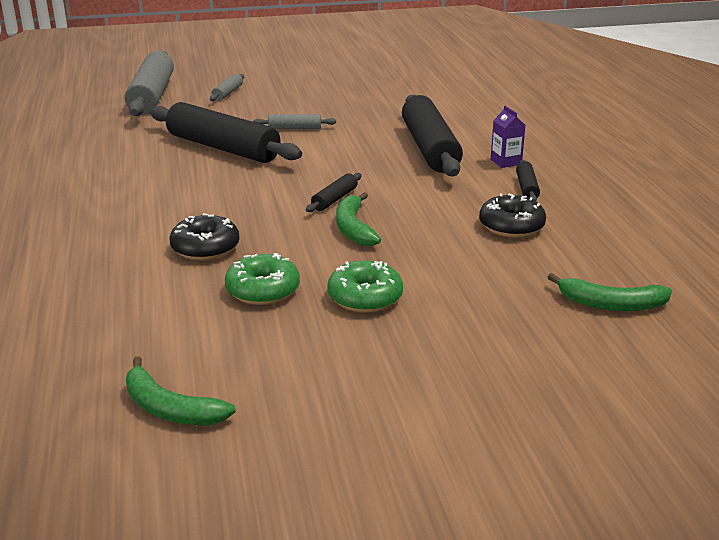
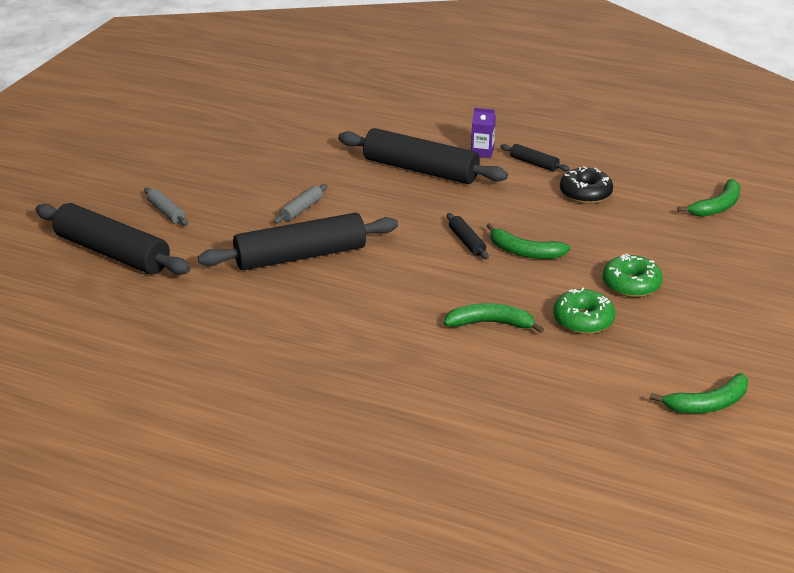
camera: 55 degrees left, 5 degrees up
(152, 96) = (112, 253): grey rolling pin -> black rolling pin
(205, 248) = (491, 323): black donut -> green banana

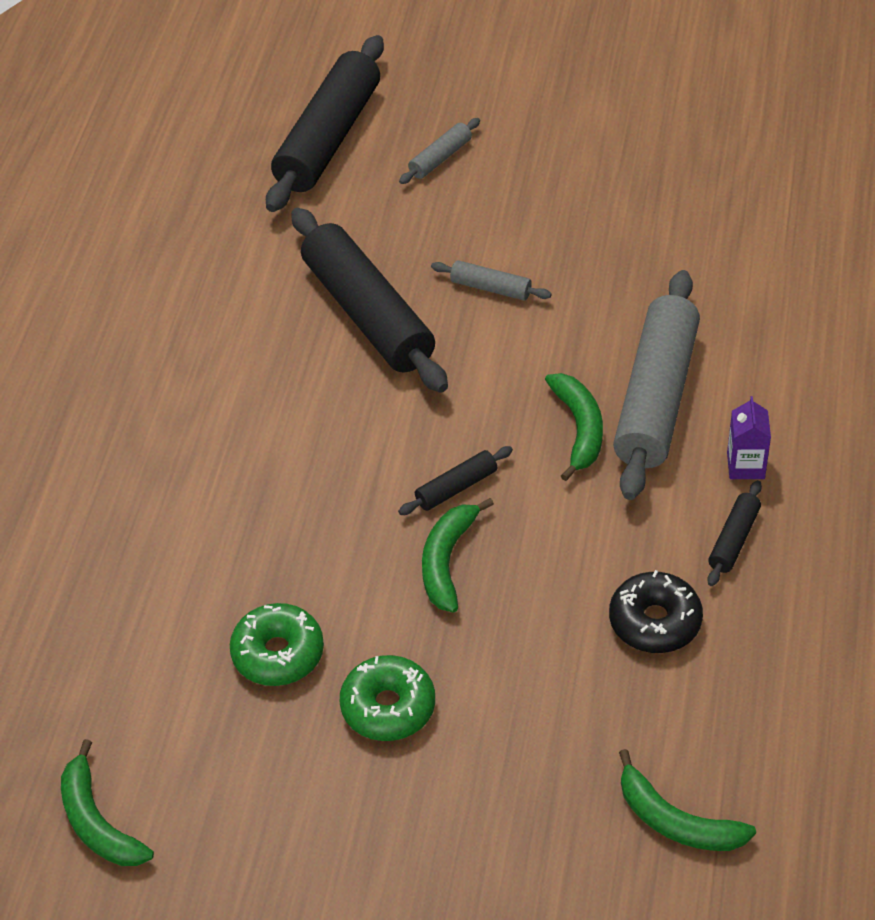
camera: 80 degrees right, 15 degrees up
(420, 170) = (656, 398): black rolling pin -> grey rolling pin
(491, 323) = (248, 546): green banana -> green banana (579, 429)

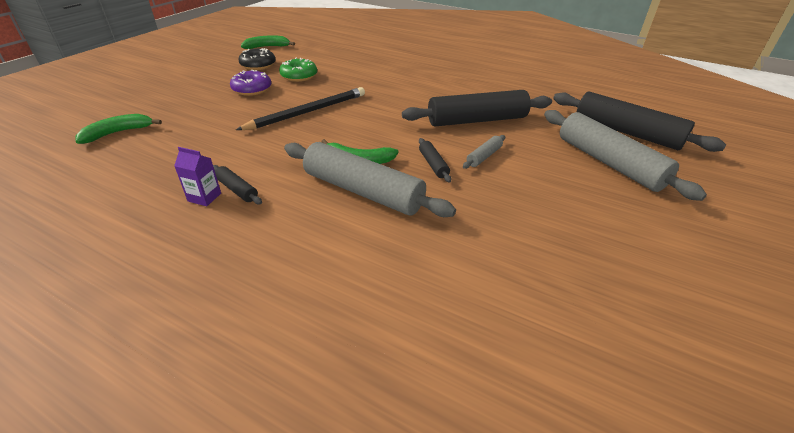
camera: 105 degrees right, 10 degrees down
(388, 707) = (252, 89): green donut -> purple donut
(440, 158) = (608, 163): grey rolling pin -> grey rolling pin, size x2.28
(447, 561) = (308, 112): green banana -> black pencil
(456, 488) = (347, 121): black rolling pin -> black rolling pin (433, 164)
(655, 622) = (217, 152): black donut -> black donut (258, 65)
(745, 466) = (283, 210): purple carton -> purple carton (204, 197)

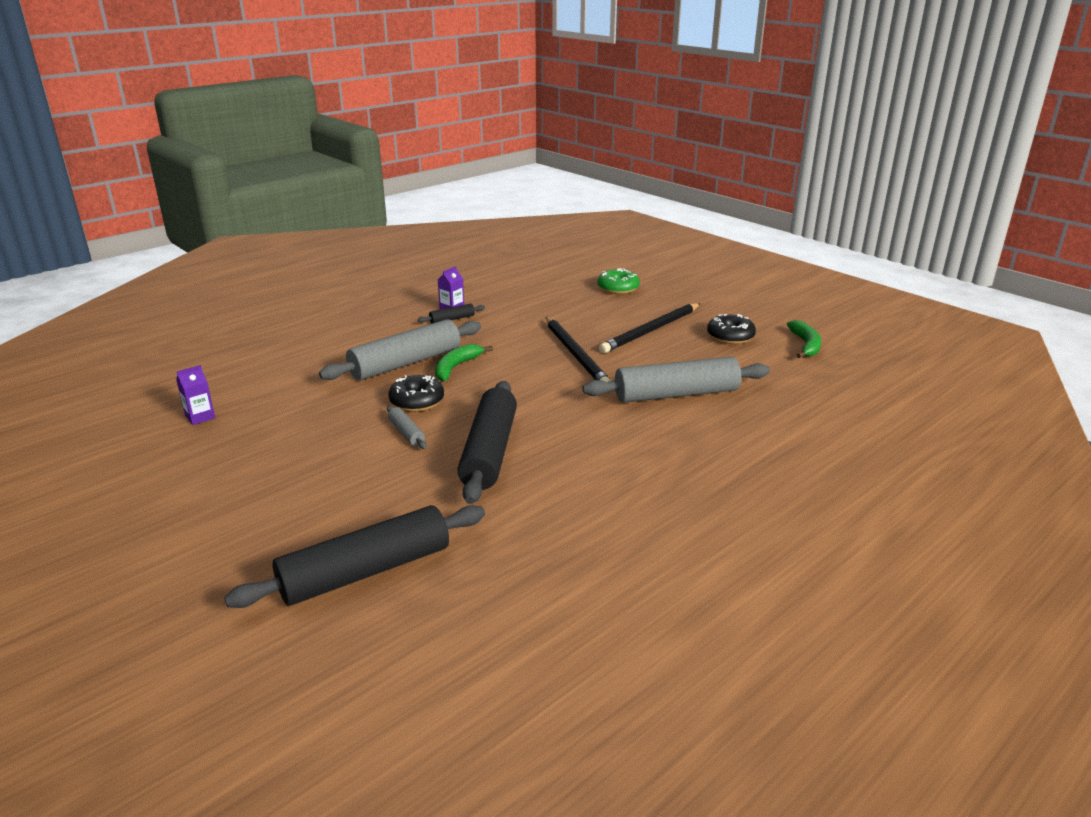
camera: 110 degrees right, 10 degrees down
(118, 133) = (578, 281): green banana -> none
(252, 89) = (651, 331): purple donut -> black pencil
(299, 76) = (684, 357): green donut -> green donut (618, 288)
(433, 164) = (417, 401): black rolling pin -> black donut
(577, 302) = (200, 417): none -> purple carton
(608, 163) = (319, 515): grey rolling pin -> grey rolling pin (676, 394)

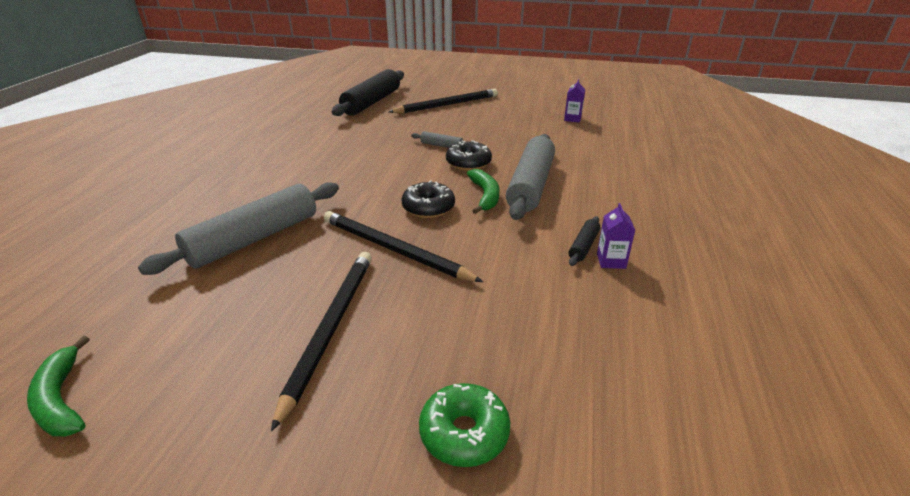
camera: 145 degrees right, 5 degrees up
(274, 510) = (447, 105): none -> black pencil
(489, 452) = (374, 152): black rolling pin -> none
(730, 337) = (200, 366): black donut -> black donut (428, 208)

